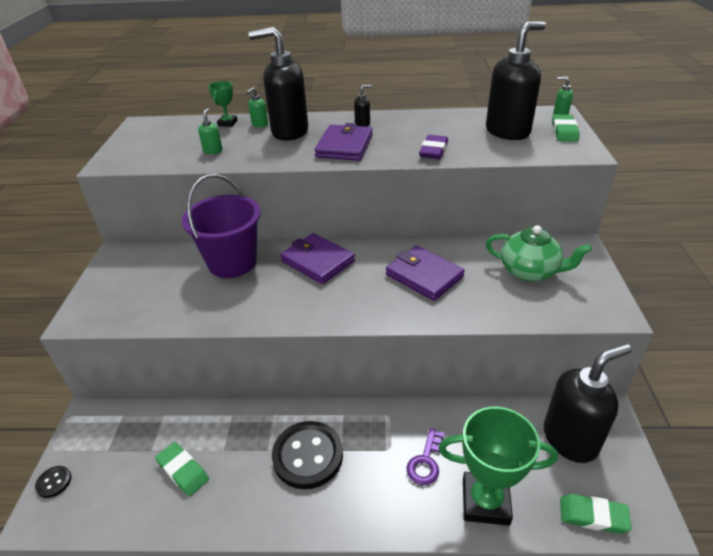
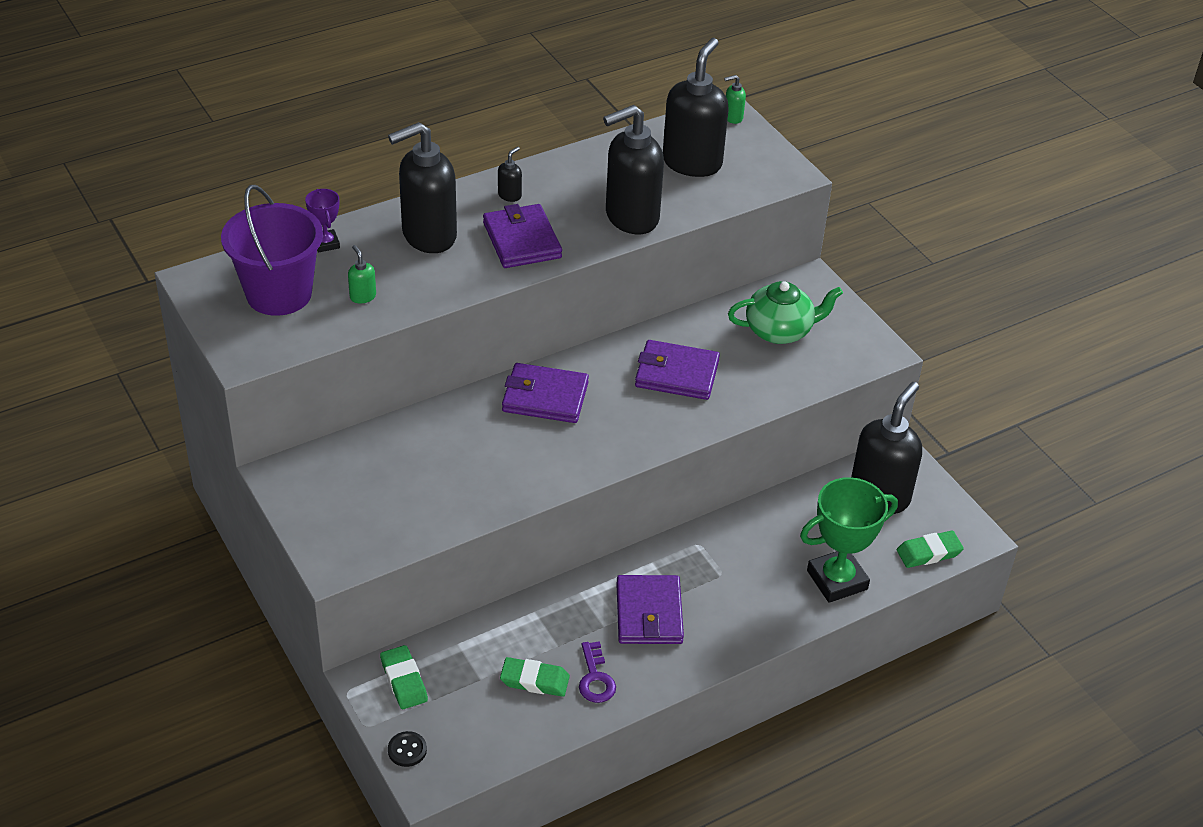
camera: 35 degrees left, 5 degrees up
(227, 123) = (326, 243): green trophy -> purple trophy
(232, 262) = (444, 434): purple bucket -> purple bucket (279, 294)
(259, 125) = (374, 234): green soap dispenser -> none
(308, 456) = (649, 613): black button -> purple wallet
(426, 461) = (764, 570): purple key -> purple key (595, 678)
(433, 150) = (631, 217): purple eraser -> black soap dispenser
(564, 131) = (753, 145): green eraser -> green eraser (404, 680)

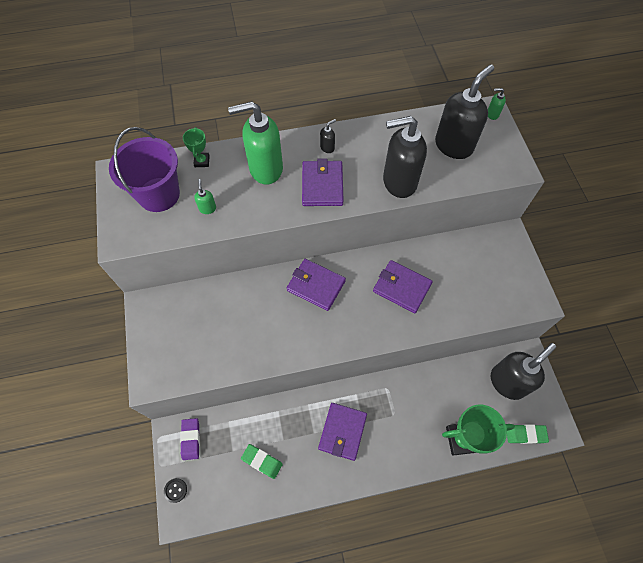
camera: 20 degrees right, 20 degrees up
(326, 243) = (202, 161): purple trophy -> green trophy
(404, 680) = (191, 439): green eraser -> purple eraser
(428, 236) = (265, 169): black soap dispenser -> green soap dispenser
(595, 678) = (296, 470): purple key -> none
(780, 331) = (477, 269): green teapot -> none

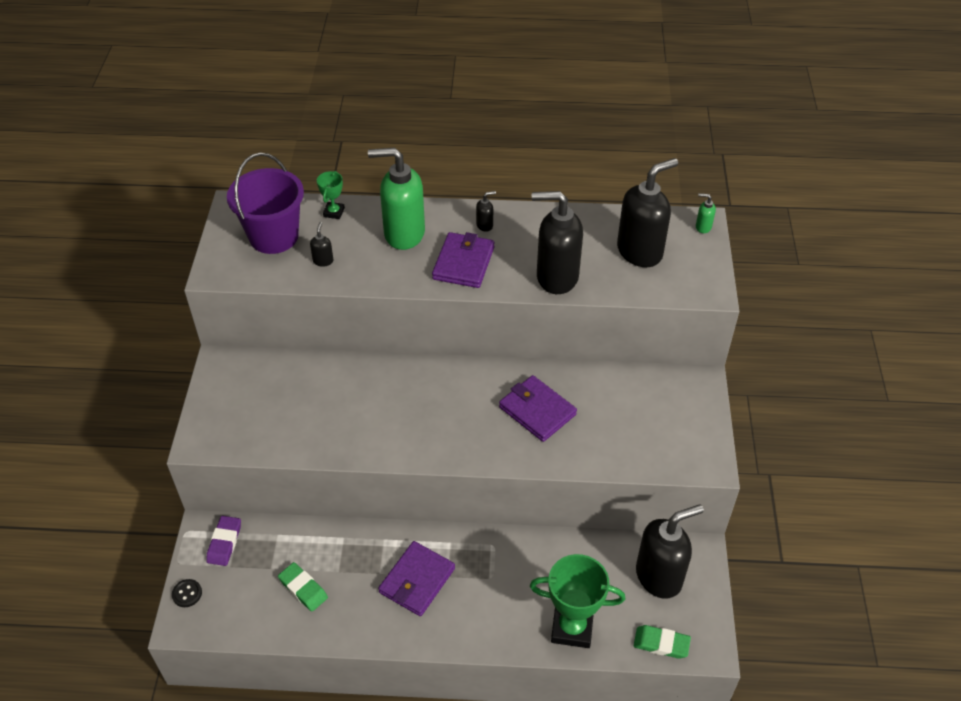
camera: 15 degrees right, 15 degrees down
(207, 208) = (323, 261): green soap dispenser -> black soap dispenser
(316, 286) = (431, 386): purple wallet -> none

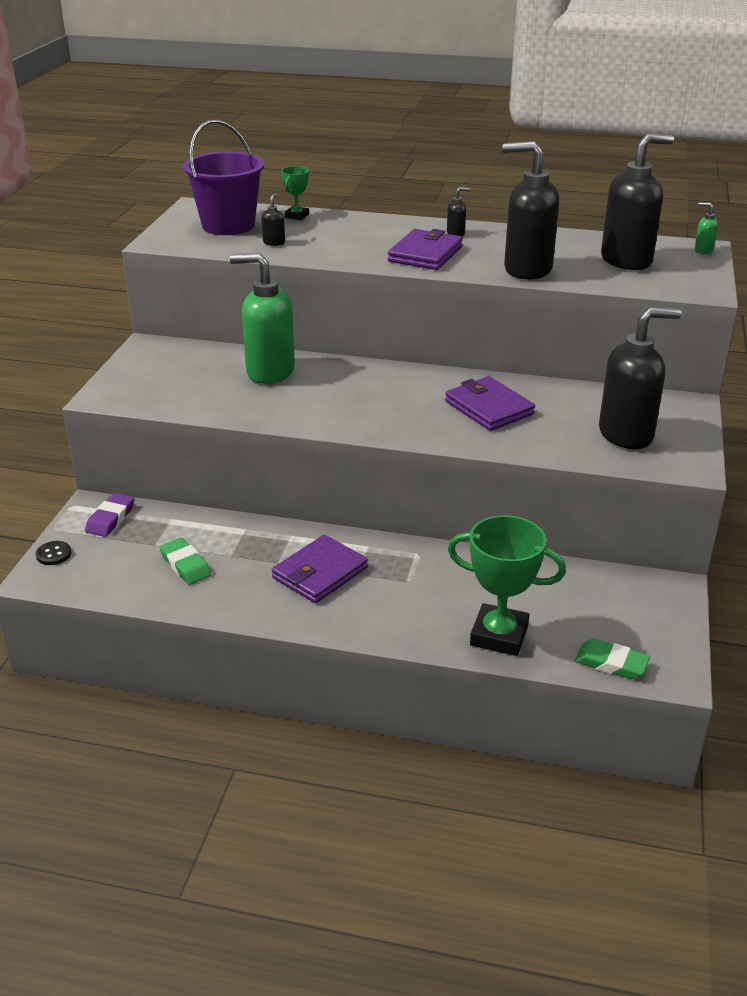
camera: 10 degrees right, 15 degrees down
(403, 234) = (366, 233): green soap dispenser -> green soap dispenser (269, 372)
(659, 576) = (618, 602): black soap dispenser -> black soap dispenser (626, 434)

